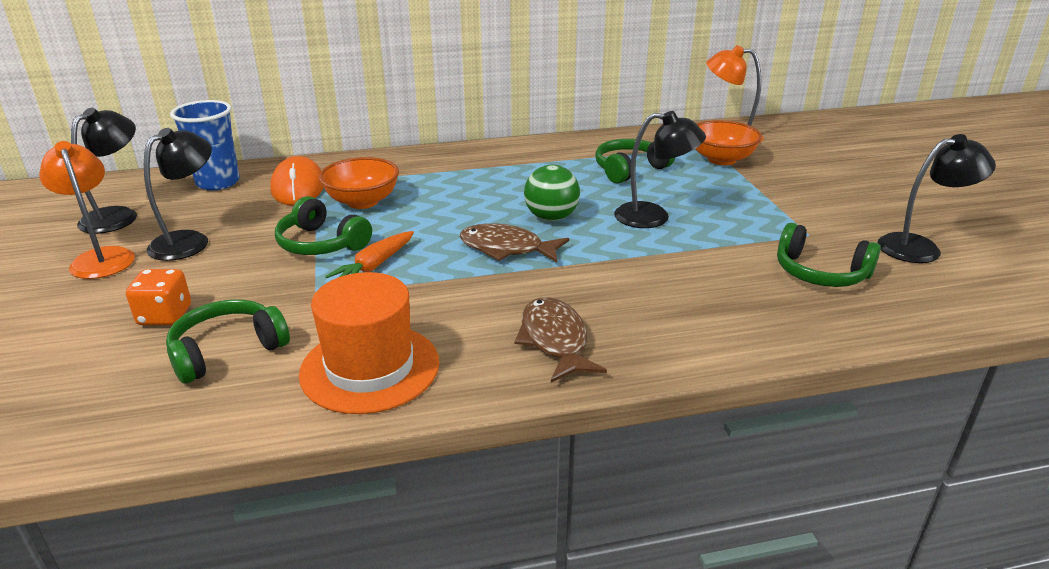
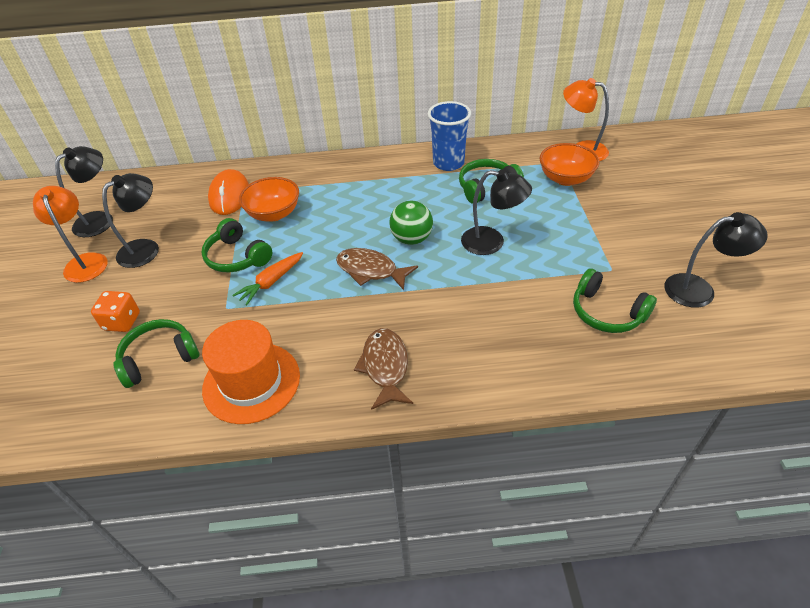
camera: 10 degrees right, 15 degrees up
(218, 182) = (173, 187): blue cup -> blue cup (448, 163)

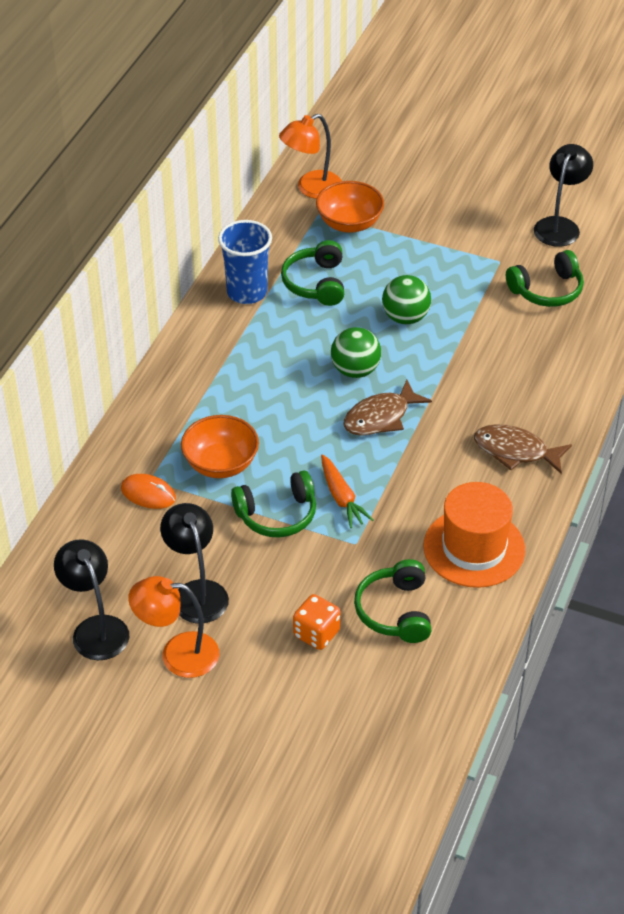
camera: 65 degrees left, 0 degrees up
(229, 195) = (148, 494): orange mouse -> orange mouse, size x0.66
(492, 242) = (405, 317): black lamp -> green ball

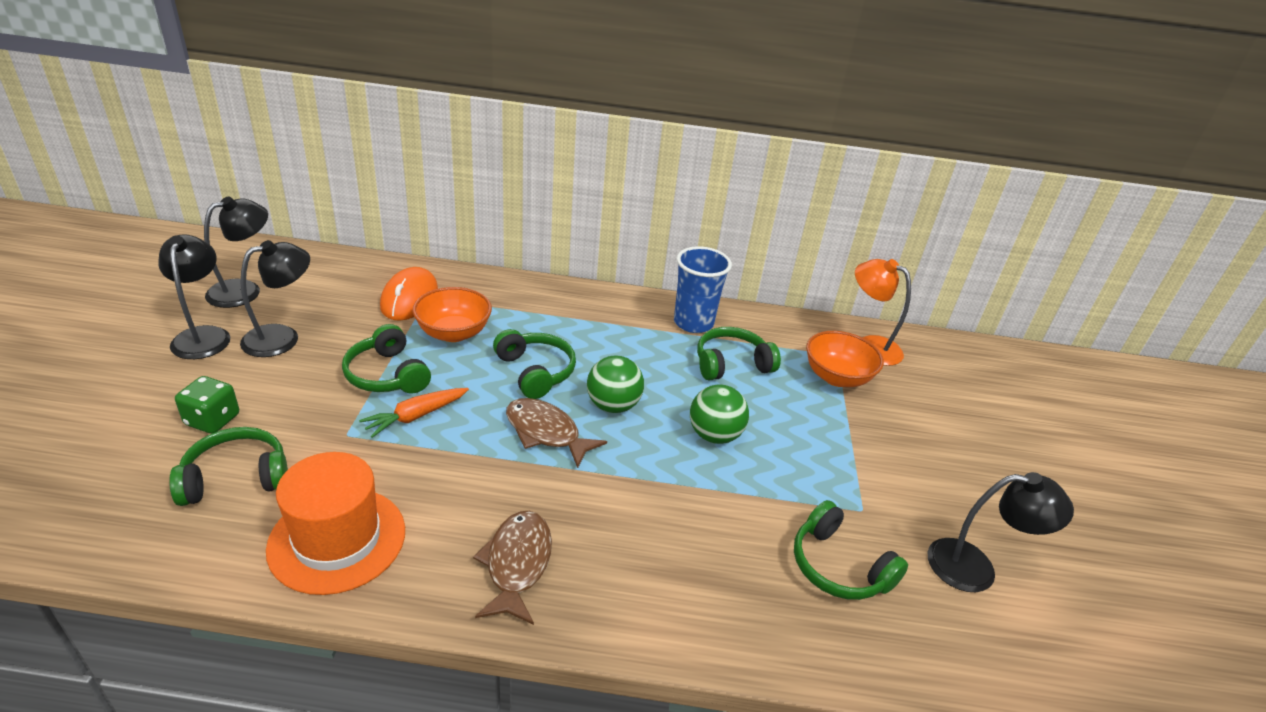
camera: 70 degrees right, 10 degrees down
(148, 494) = (409, 298): orange mouse -> orange mouse, size x1.52
(177, 654) = (203, 335): orange lamp -> black lamp
(296, 413) = (536, 371): none -> green headphones
(316, 633) = (212, 420): orange dice -> green dice

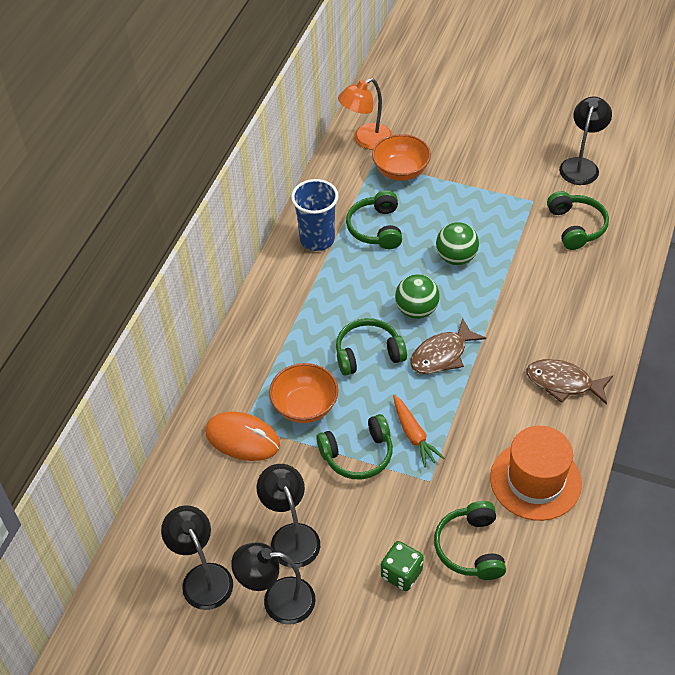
camera: 70 degrees left, 15 degrees up
(838, 567) = (576, 226): green headphones -> green headphones turned 75 degrees counterclockwise

